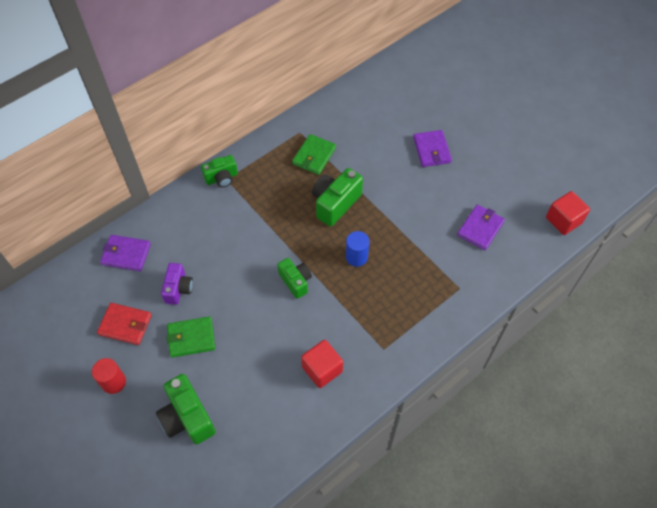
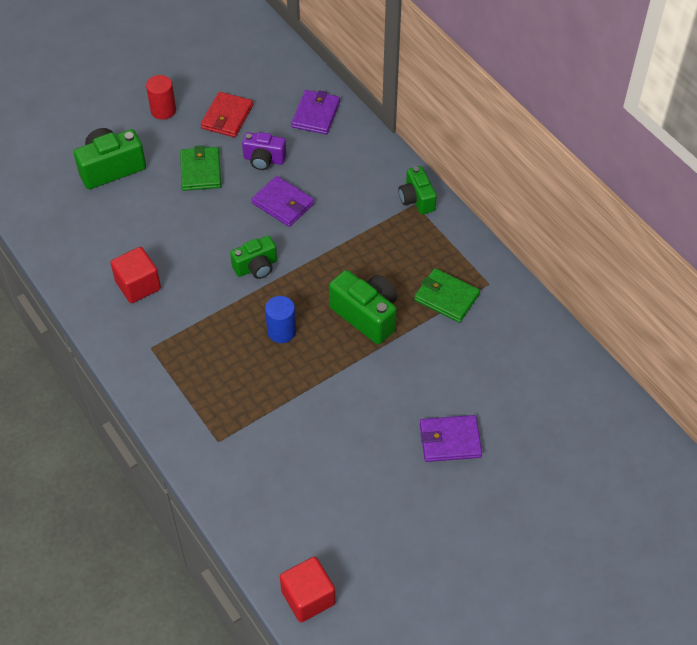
camera: 95 degrees right, 5 degrees down
(480, 228) = (307, 481): purple wallet -> purple wallet (283, 203)

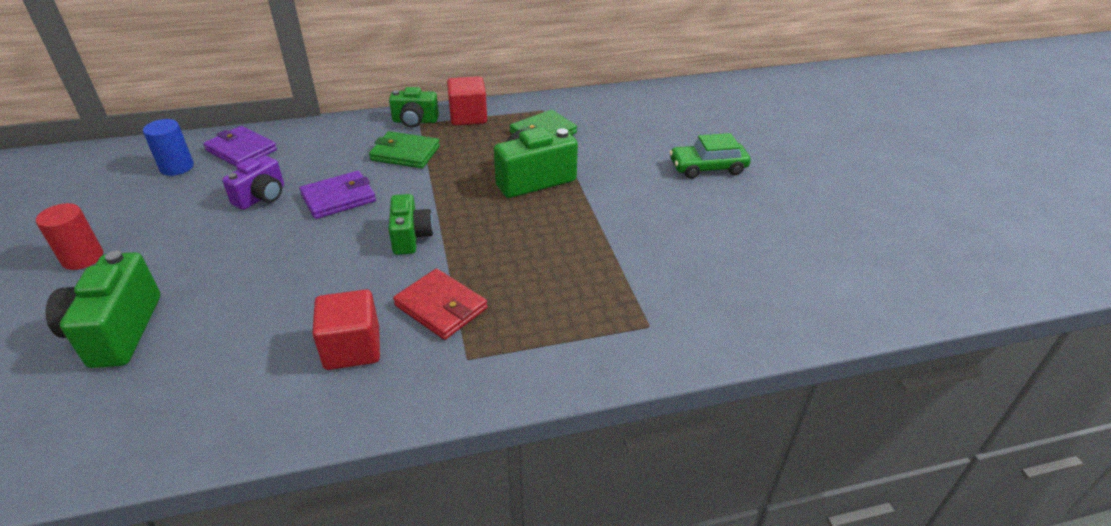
camera: 70 degrees left, 15 degrees down
(200, 171) = (222, 248): green wallet -> green wallet (405, 153)
(227, 117) = (164, 209): red wallet -> red wallet (441, 307)
(281, 331) = (516, 239): blue cylinder -> blue cylinder (177, 167)
(308, 597) = (885, 300): red cube -> red cube (468, 117)
(450, 440) = (707, 168): purple wallet -> green car

